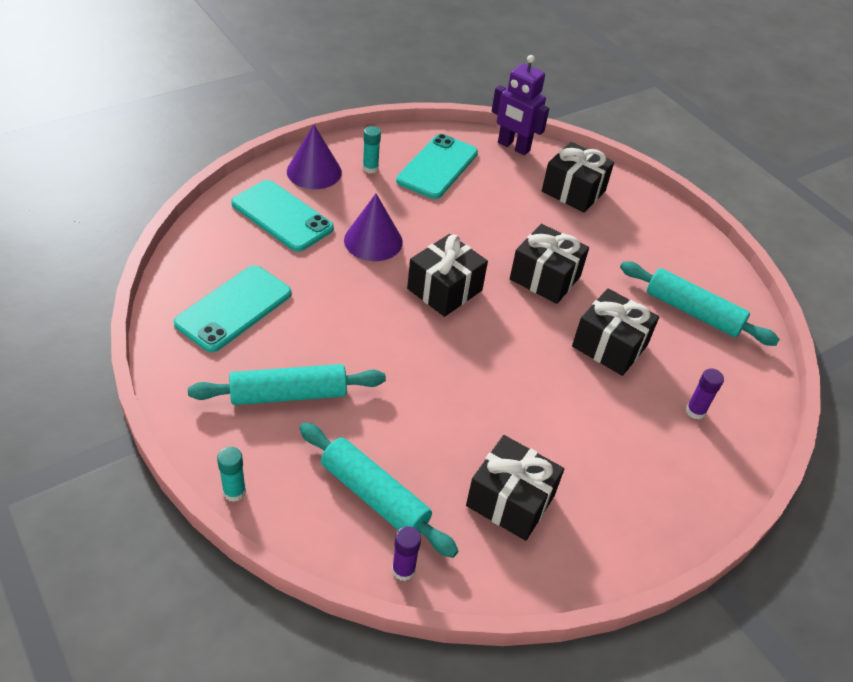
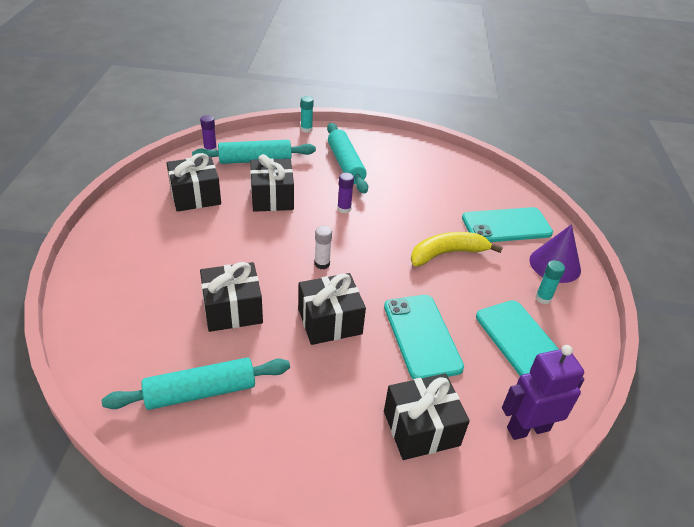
camera: 130 degrees right, 5 degrees down
(234, 308) = (428, 173): turquoise phone -> turquoise phone (422, 336)
(289, 394) = (345, 164): turquoise rolling pin -> turquoise rolling pin turned 45 degrees counterclockwise
(373, 241) = (447, 253): purple cone -> yellow banana
(444, 289) = (368, 260): black gift -> black gift (272, 197)
(487, 319) = (322, 264): none -> white glue stick
(695, 411) = (134, 312): purple glue stick -> purple glue stick (344, 209)

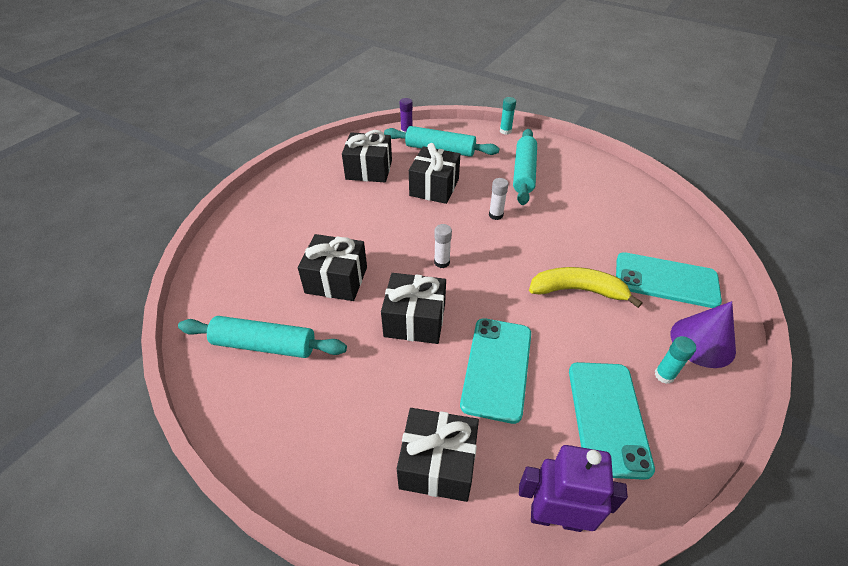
camera: 30 degrees right, 5 degrees up
(344, 209) = (496, 215): purple glue stick -> white glue stick

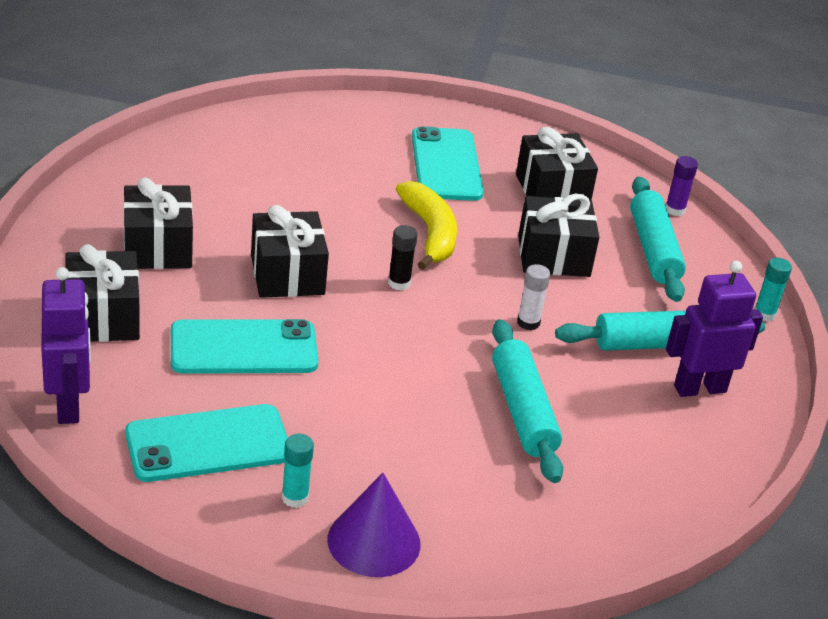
camera: 65 degrees right, 10 degrees down
(264, 345) = (203, 176): turquoise rolling pin -> turquoise rolling pin (522, 411)
(336, 280) = (321, 204): black gift -> black gift (157, 247)
(442, 262) = (399, 283): white glue stick -> black glue stick
(563, 169) = (699, 388): none -> purple robot
(578, 290) = (412, 414): yellow banana -> yellow banana (430, 233)
(666, 280) = (485, 508): turquoise phone -> turquoise phone (446, 165)

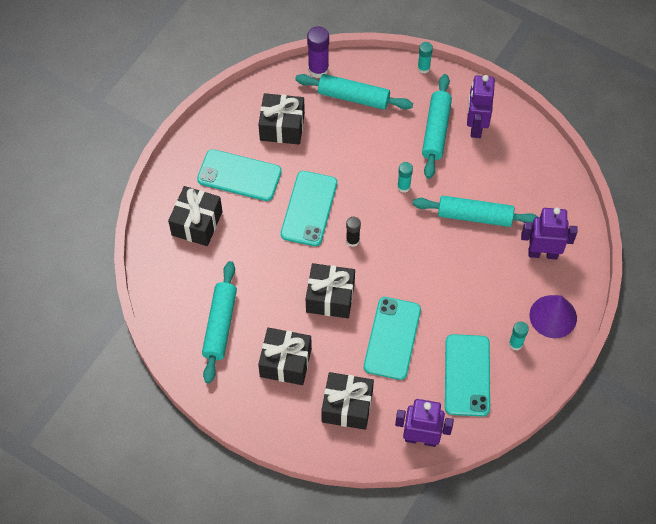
camera: 65 degrees left, 25 degrees up
(195, 182) = (220, 325): none -> turquoise rolling pin
(430, 233) = (309, 208): yellow banana -> turquoise phone
(498, 509) = (543, 253): none -> purple robot
(528, 323) = (403, 187): white glue stick -> turquoise glue stick
(553, 256) = (347, 151): black gift -> black gift (197, 223)
(675, 210) = (318, 70): purple glue stick -> purple glue stick, size x1.62

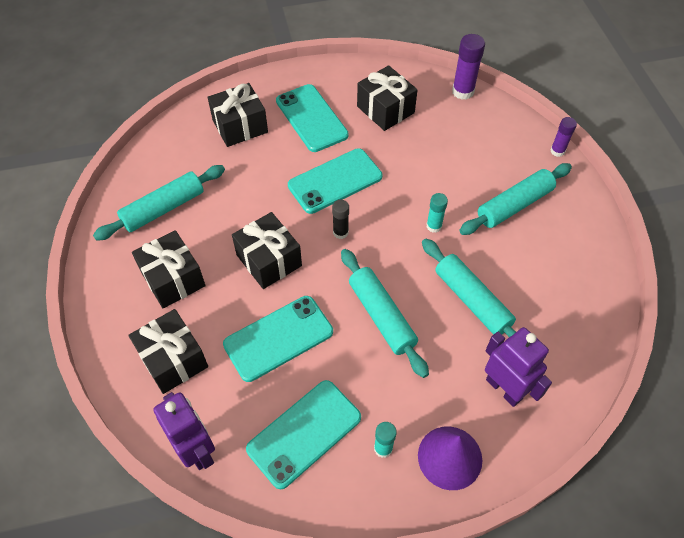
camera: 45 degrees right, 5 degrees down
(353, 97) = (469, 130): turquoise rolling pin -> turquoise rolling pin (382, 316)
(423, 68) = (557, 151): turquoise glue stick -> purple glue stick
(475, 126) = (557, 229): purple robot -> none

